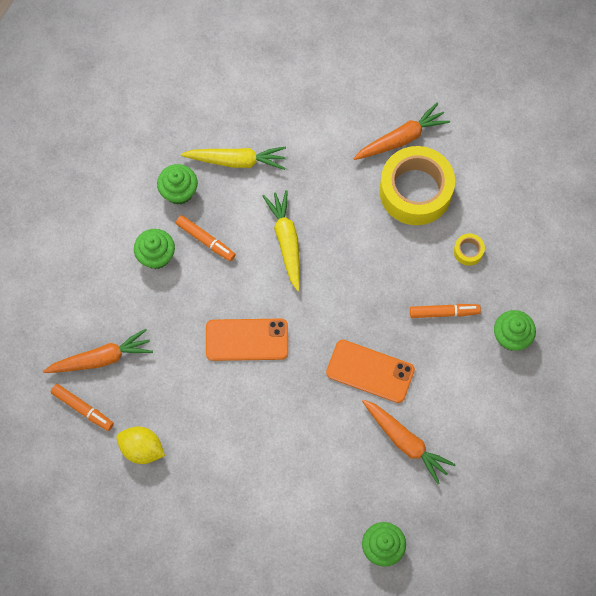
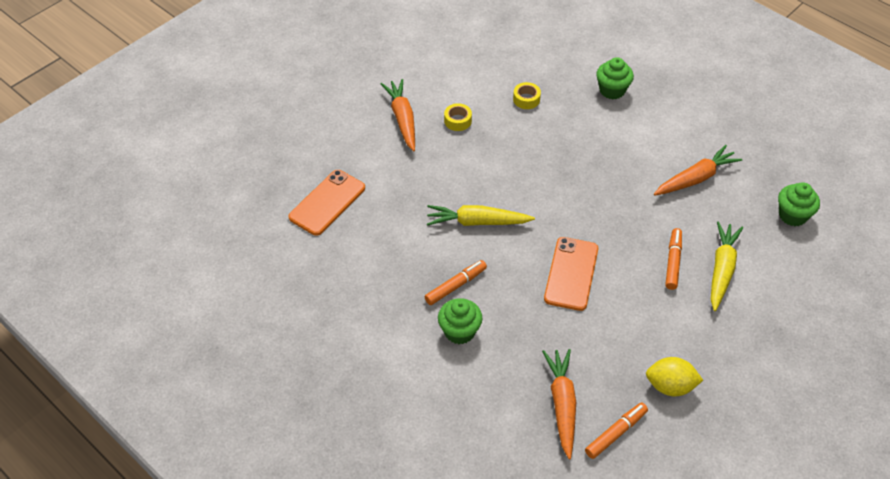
camera: 75 degrees left, 20 degrees down
(142, 449) = (670, 386): yellow lemon -> yellow lemon turned 60 degrees clockwise
(179, 192) = (394, 297): green cupcake -> none
(236, 161) = (378, 243): yellow carrot -> yellow carrot (721, 270)
(370, 371) = (623, 188): orange phone -> orange phone (327, 202)
(415, 191) = (457, 121): yellow tape -> yellow tape, size x0.40
(444, 312) = (579, 127): orange marker -> orange marker (673, 262)

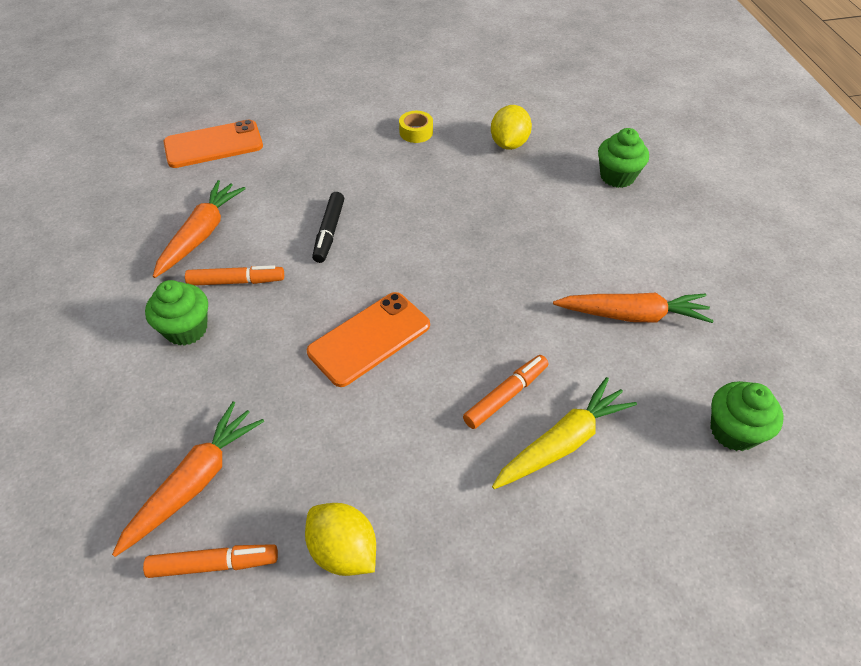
camera: 35 degrees right, 0 degrees up
(402, 119) = (364, 108): orange carrot -> orange carrot (201, 234)
(477, 222) = (329, 232): yellow carrot -> black marker
(526, 99) = (509, 144): yellow tape -> yellow lemon

